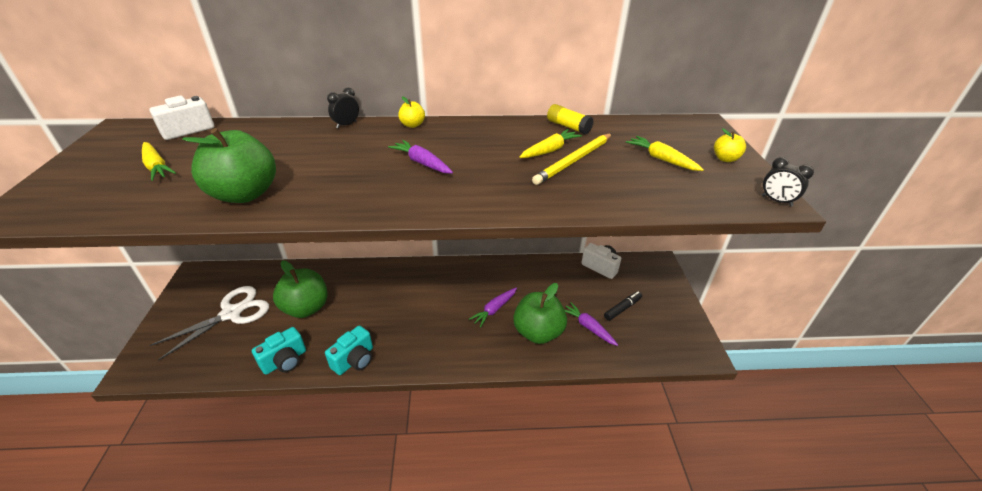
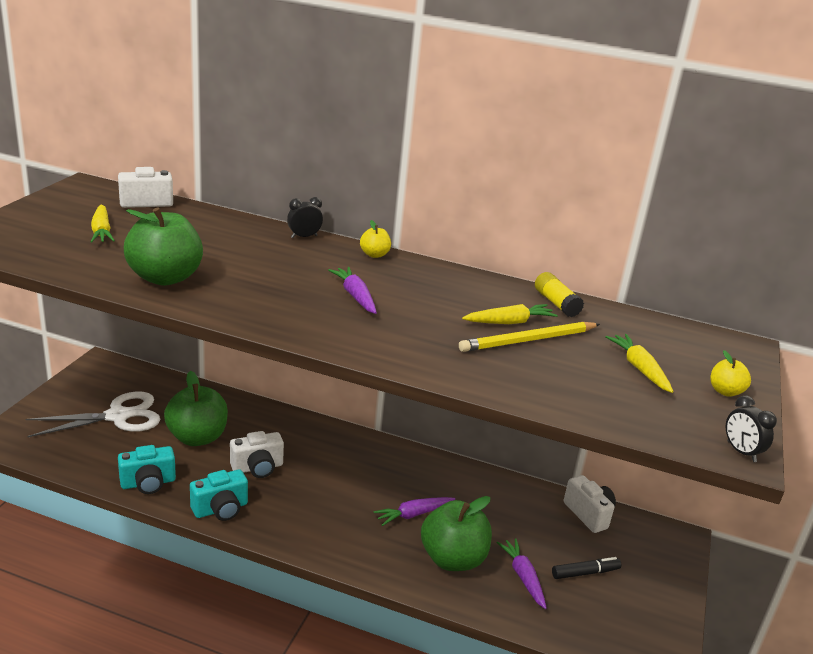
camera: 20 degrees right, 10 degrees down
(365, 315) = (257, 468): none -> white camera

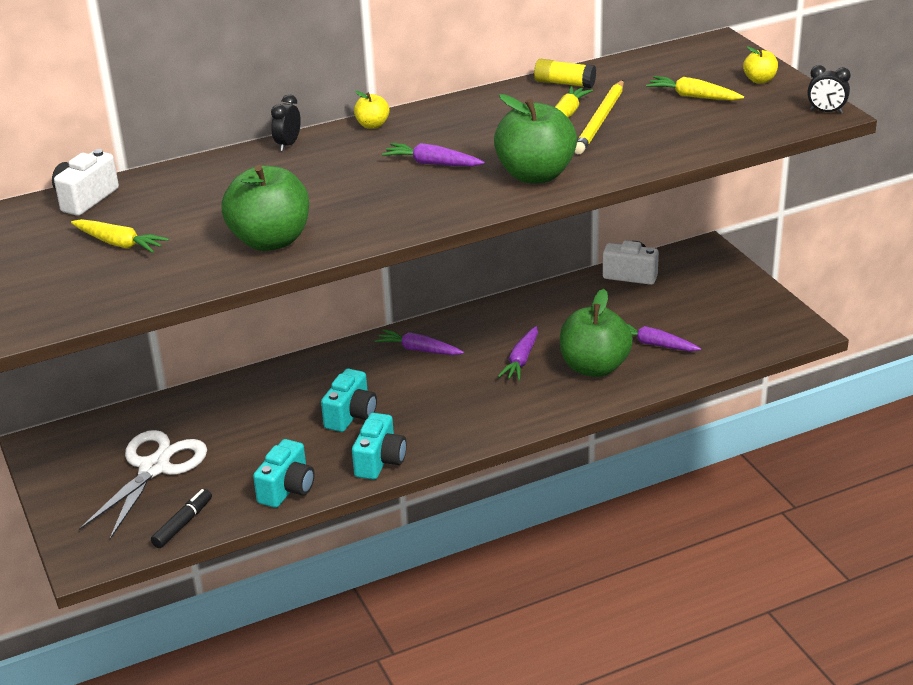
camera: 40 degrees left, 5 degrees up
(197, 437) = (258, 432): green apple -> green apple (535, 175)
(257, 468) = (351, 415): white camera -> turquoise camera
(364, 458) = (419, 350): none -> purple carrot
(585, 573) = (685, 313): black marker -> black marker (183, 524)

